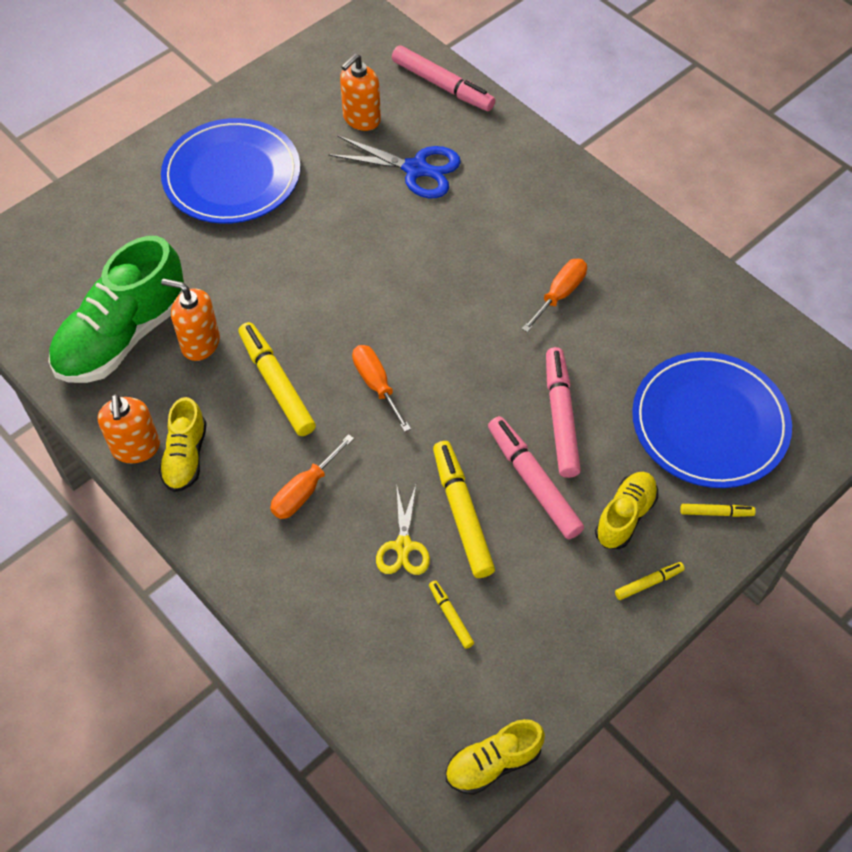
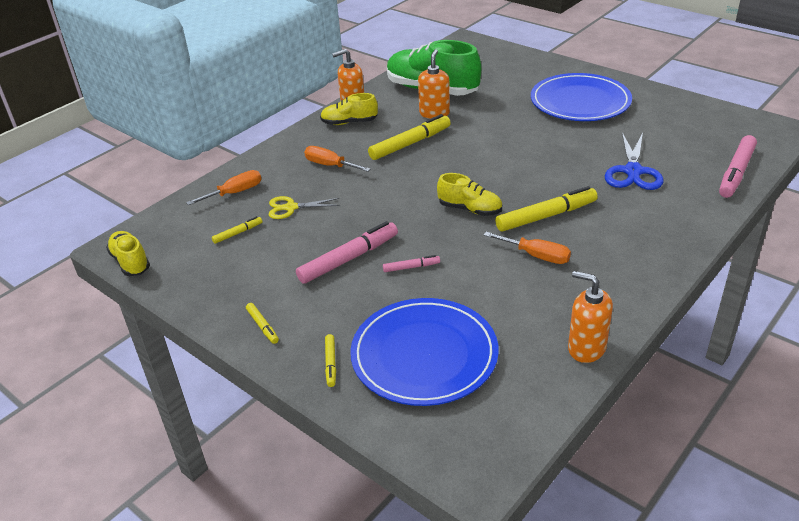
camera: 85 degrees right, 20 degrees down
(361, 119) = (670, 142): orange soap dispenser -> orange soap dispenser (586, 348)
(376, 384) = (420, 181): orange screwdriver -> orange screwdriver (235, 193)
(462, 513) = (318, 229): yellow marker -> yellow marker (546, 216)
(560, 417) = (411, 267): pink marker -> pink marker, size x0.49
(625, 516) = (322, 309): yellow shoe -> yellow shoe (470, 209)

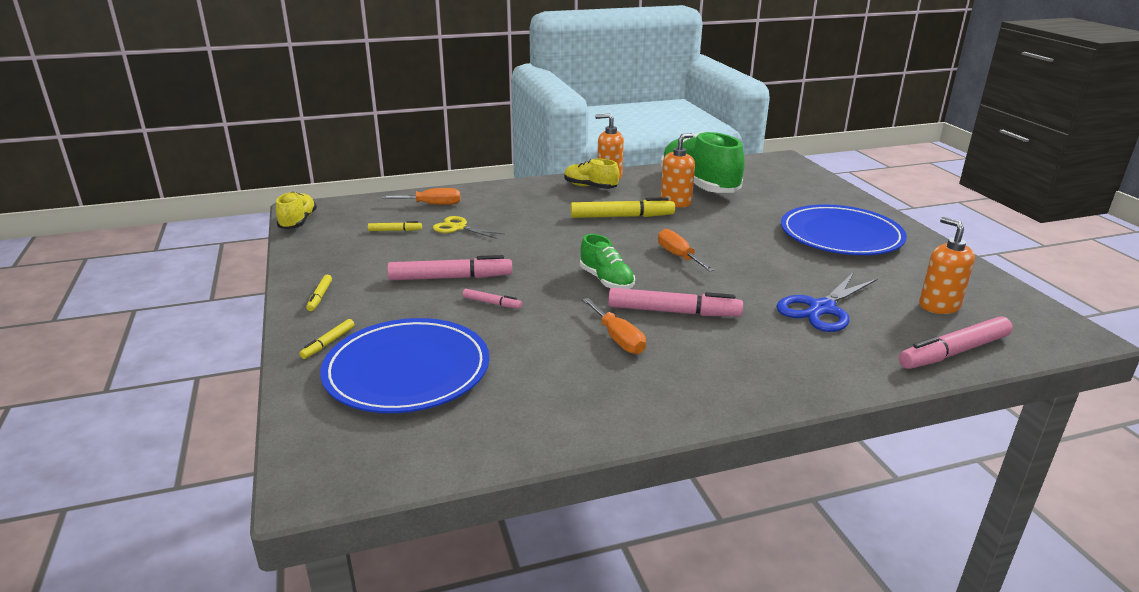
camera: 30 degrees right, 10 degrees down
(330, 165) = (531, 210): orange screwdriver -> orange screwdriver (678, 256)
(470, 209) = (606, 281): yellow shoe -> green shoe
(546, 216) = (673, 312): yellow marker -> pink marker
(586, 348) = (558, 433): orange soap dispenser -> orange soap dispenser (938, 306)

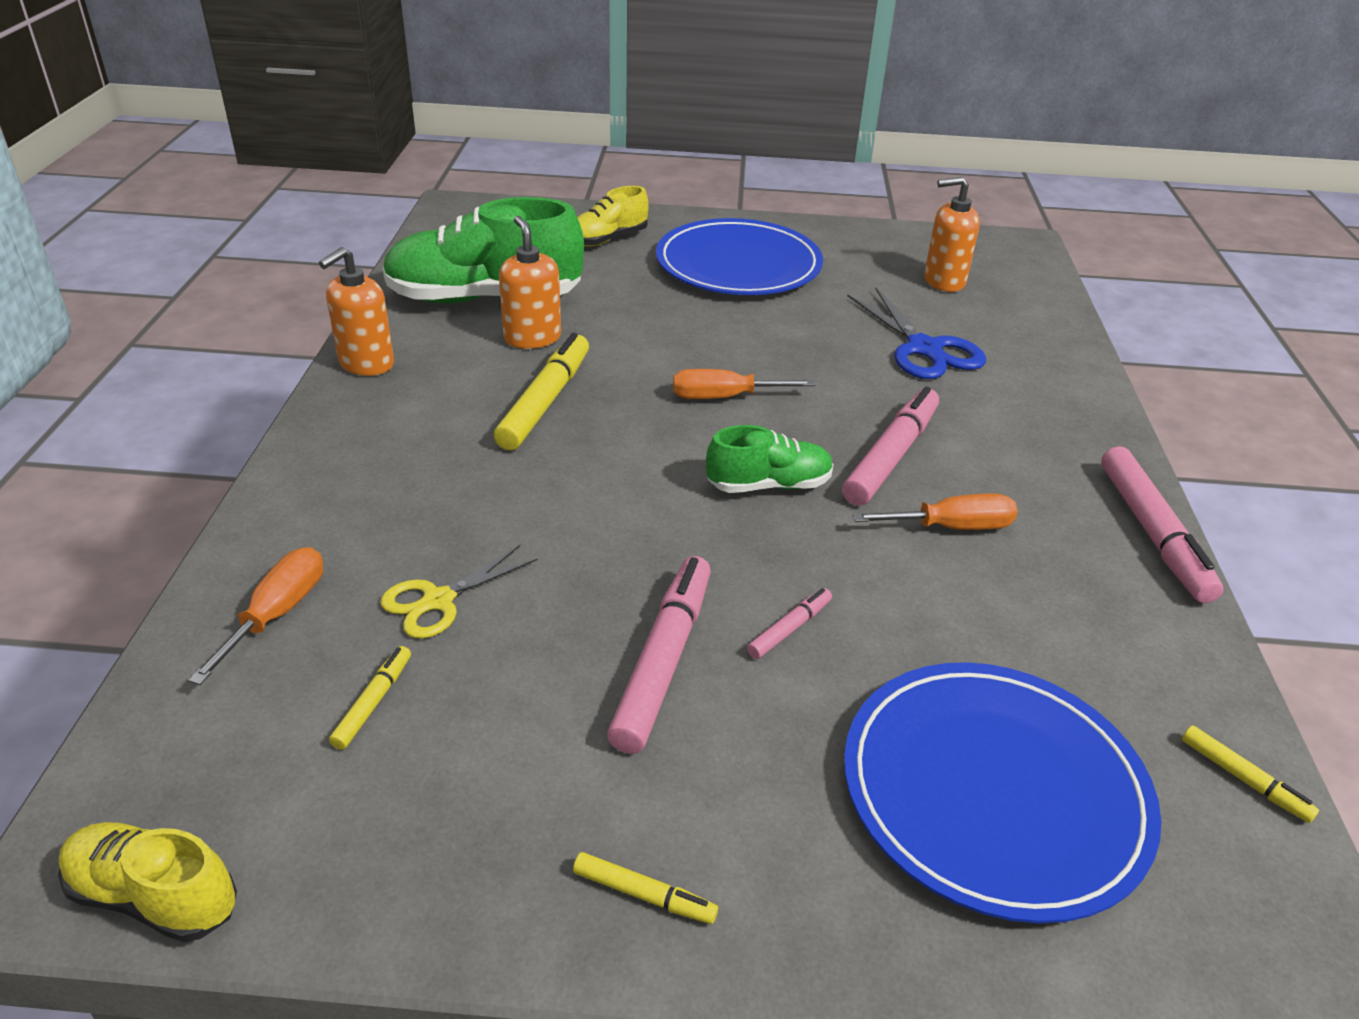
camera: 70 degrees left, 10 degrees up
(328, 343) = (862, 903): yellow marker -> yellow marker (1243, 779)
(590, 187) = (389, 394): yellow shoe -> yellow shoe (608, 239)
(953, 352) = (1042, 313): pink marker -> pink marker (1152, 533)

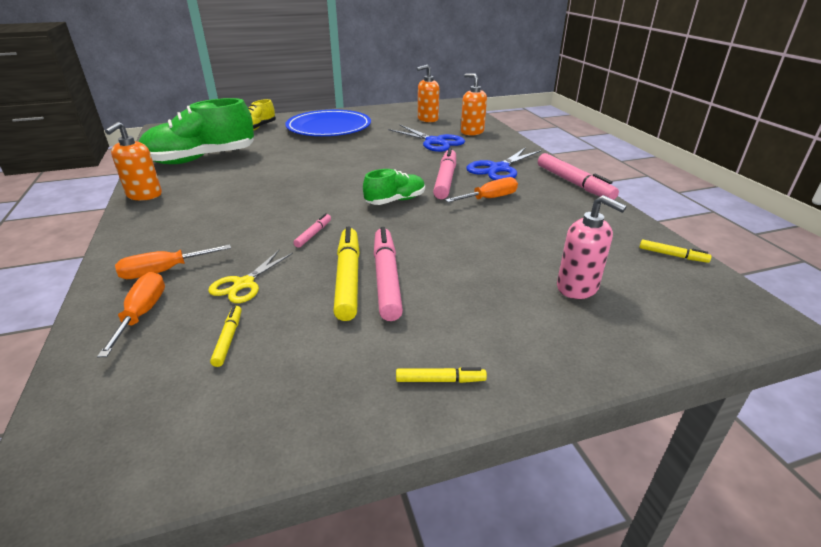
camera: 20 degrees left, 5 degrees down
(154, 896) = (122, 483): yellow shoe -> none
(532, 338) = (237, 169): orange soap dispenser -> orange soap dispenser (472, 132)
(545, 401) = (259, 192): yellow marker -> yellow marker (348, 278)
(724, 397) = (352, 174): orange screwdriver -> orange screwdriver (164, 271)
(789, 629) = (441, 251): pink marker -> pink marker (313, 234)
(994, 791) = (577, 287): blue plate -> pink soap dispenser
(1016, 454) = (499, 168): none -> blue scissors

